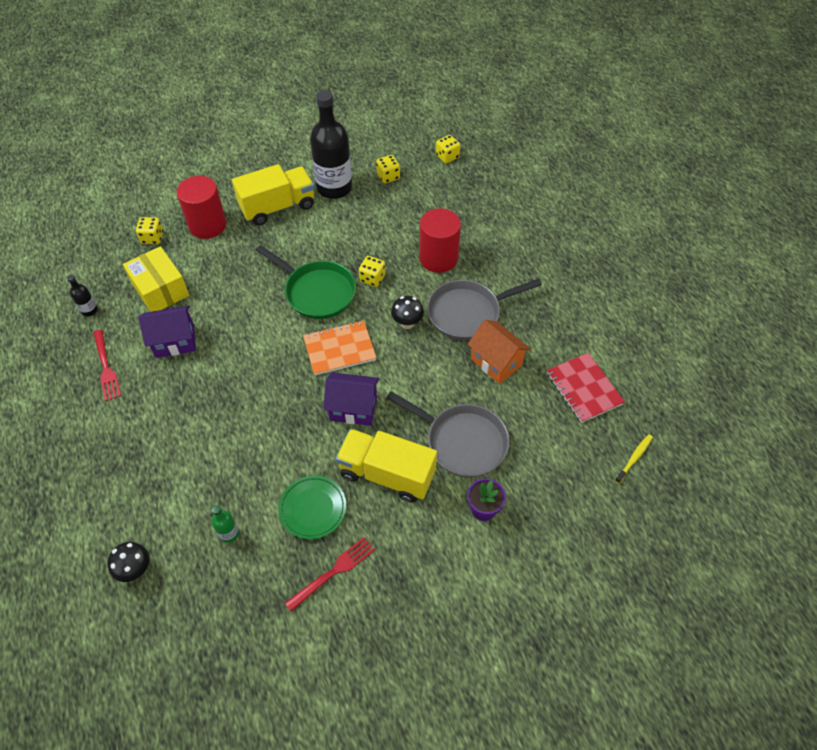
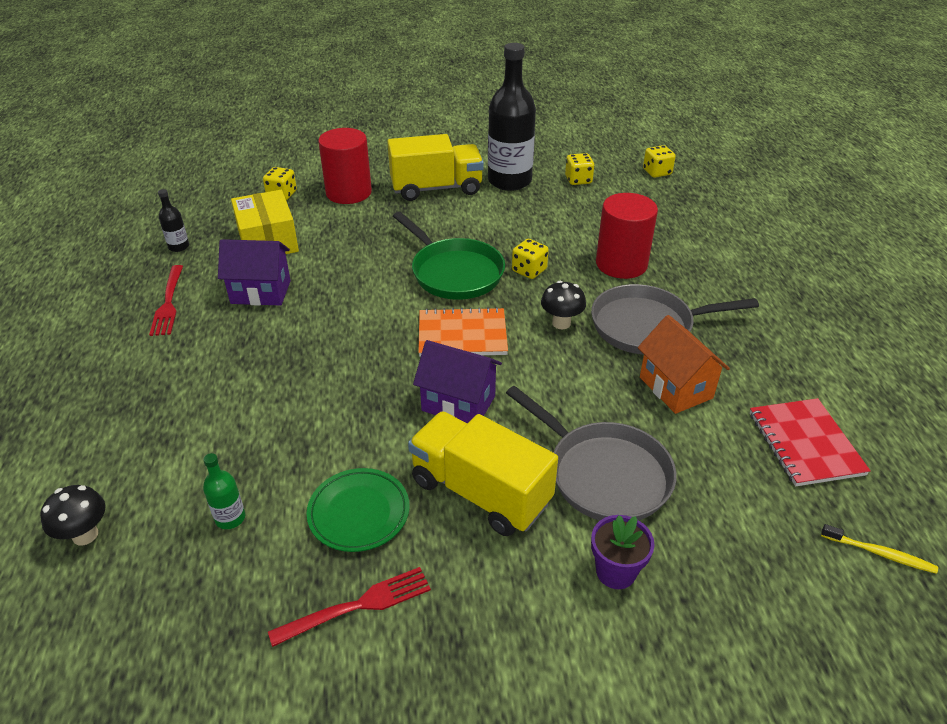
camera: 15 degrees right, 15 degrees down
(634, 458) = (879, 553): yellow toothbrush -> yellow toothbrush turned 60 degrees clockwise

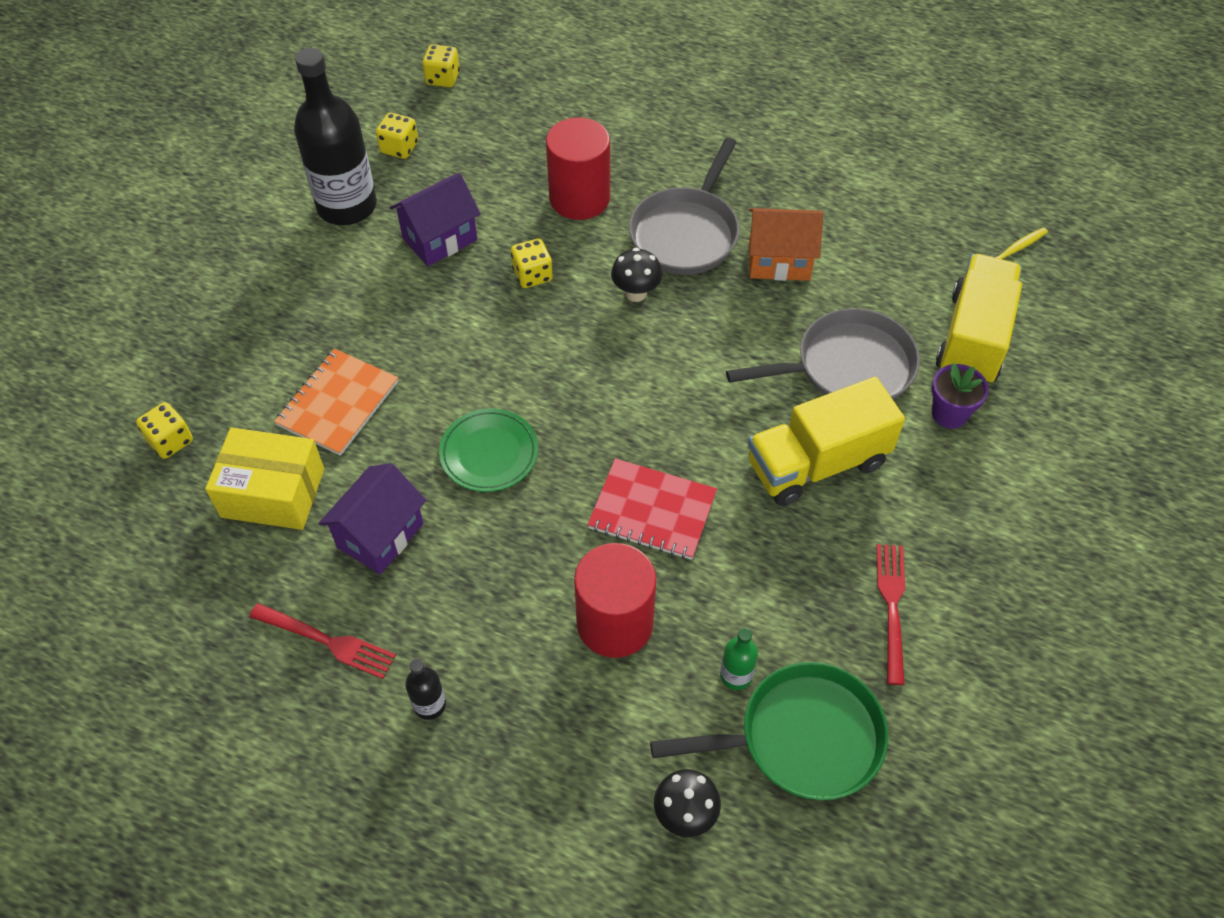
camera: 60 degrees left, 15 degrees up
(179, 247) = (202, 597): black bottle -> black bottle (429, 705)
(348, 192) = (231, 368): red cylinder -> red cylinder (615, 623)
(359, 513) = (789, 566): green plate -> green plate (489, 453)
(436, 188) = (301, 279): yellow truck -> yellow truck (973, 338)
(454, 272) = (486, 339): green pan -> green pan (801, 738)
(458, 403) = (695, 429): purple house -> purple house (440, 239)
(462, 335) = (597, 380): orange notebook -> orange notebook (338, 404)
(805, 443) = (892, 220): red notebook -> red notebook (652, 511)

